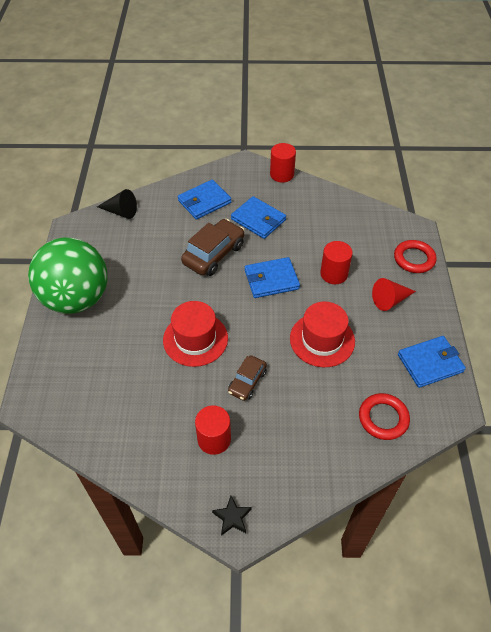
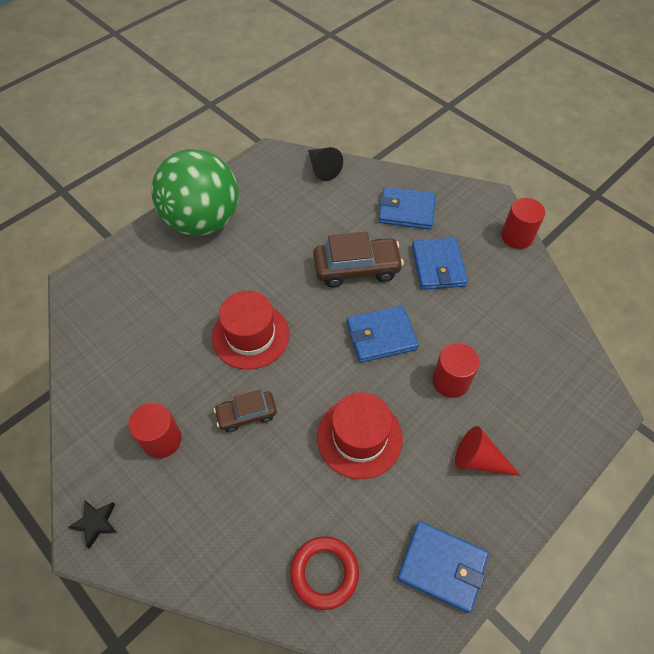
camera: 45 degrees right, 5 degrees up
(271, 279) = (381, 336): blue wallet -> blue wallet turned 45 degrees counterclockwise
(414, 259) = (562, 439): red ring -> none

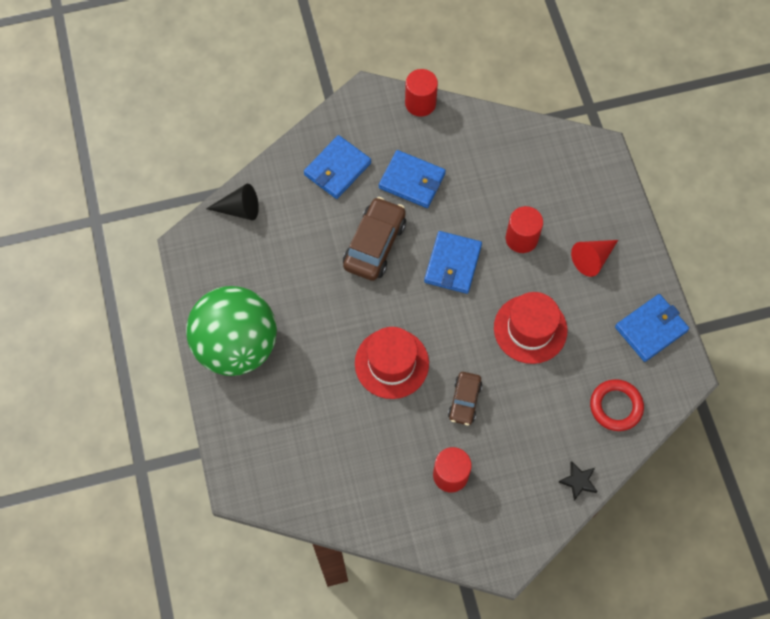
camera: 60 degrees left, 10 degrees up
(96, 523) = (494, 550): black star -> black star (578, 481)

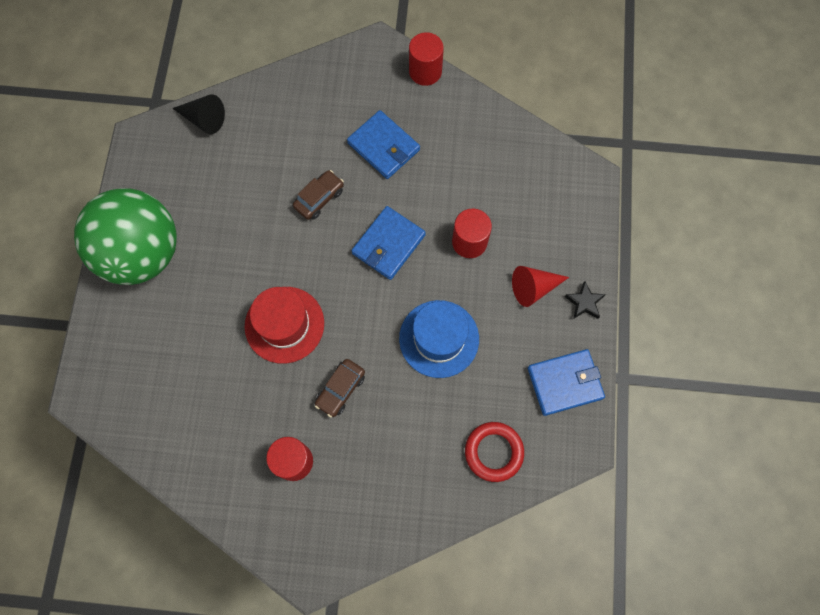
camera: 20 degrees right, 5 degrees up
(337, 169) = (315, 110): blue wallet -> none
(374, 244) = (319, 198): brown car -> brown car, size x0.60
(530, 329) = (439, 338): red hat -> blue hat
(578, 481) = (421, 517): black star -> black star (584, 302)

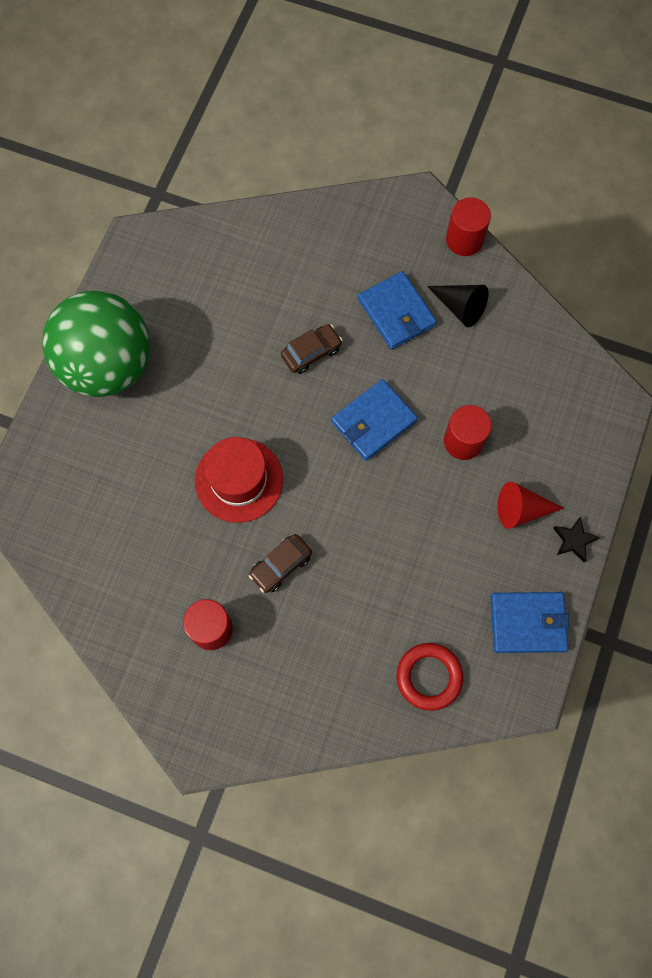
camera: 15 degrees right, 0 degrees up
(204, 119) = (209, 236): black cone -> black cone (460, 307)
(439, 338) = (401, 538): blue hat -> none

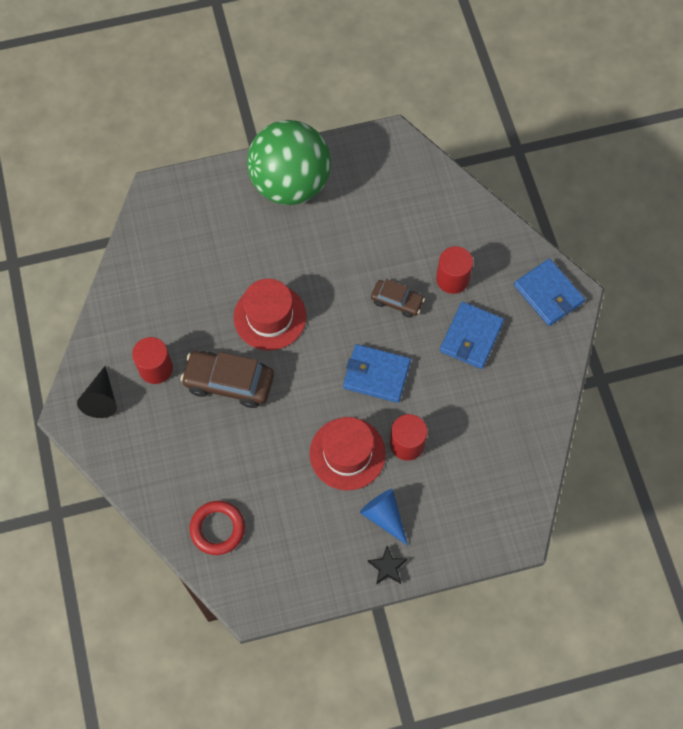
camera: 55 degrees right, 5 degrees down
(281, 565) = (229, 383): brown car -> brown car, size x1.67
(435, 501) = (347, 453): none -> red hat
(460, 307) = (509, 377): black cone -> black cone (101, 399)
(464, 240) = (566, 346): red cylinder -> red cylinder (452, 279)
(521, 510) = (384, 516): red cone -> blue cone
(527, 623) = (302, 572): blue wallet -> blue wallet (548, 294)

